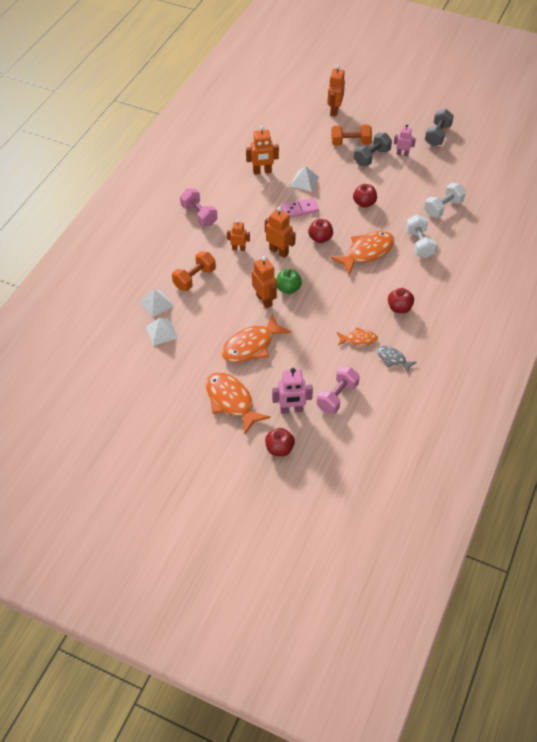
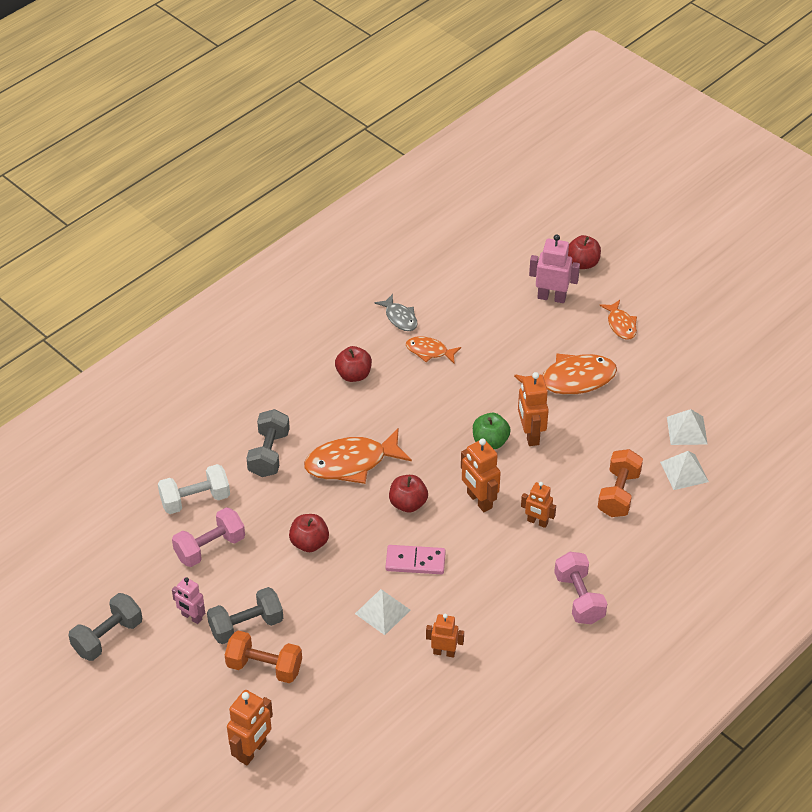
camera: 160 degrees left, 5 degrees down
(194, 278) = (618, 494): orange dumbbell -> orange dumbbell turned 45 degrees counterclockwise
(231, 401) = (621, 324): orange fish -> orange fish, size x0.55
(262, 171) = (444, 652): orange robot -> orange robot, size x0.66
(337, 396) = (490, 296): pink dumbbell -> pink dumbbell (210, 547)
(419, 244) = (269, 454): white dumbbell -> grey dumbbell

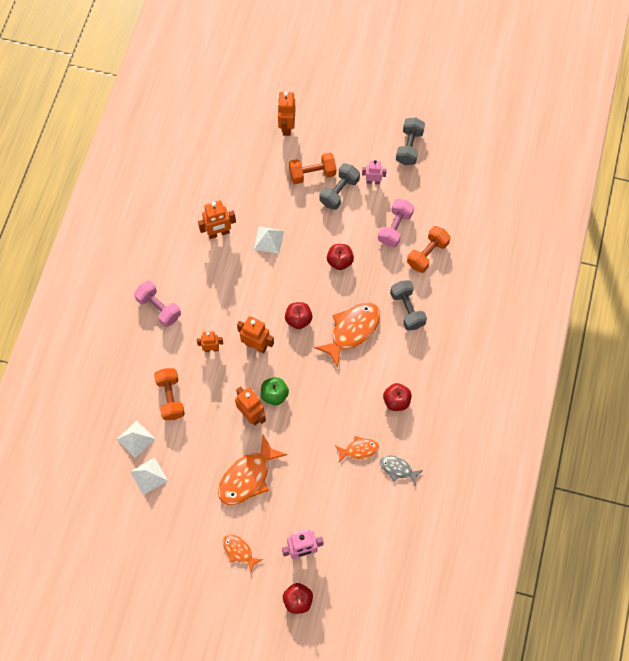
camera: 150 degrees right, 20 degrees up
(195, 500) = (427, 254): white dumbbell -> orange dumbbell
(415, 561) = (269, 282): pink domino -> none
(444, 652) = (219, 233): orange robot -> orange robot, size x1.52

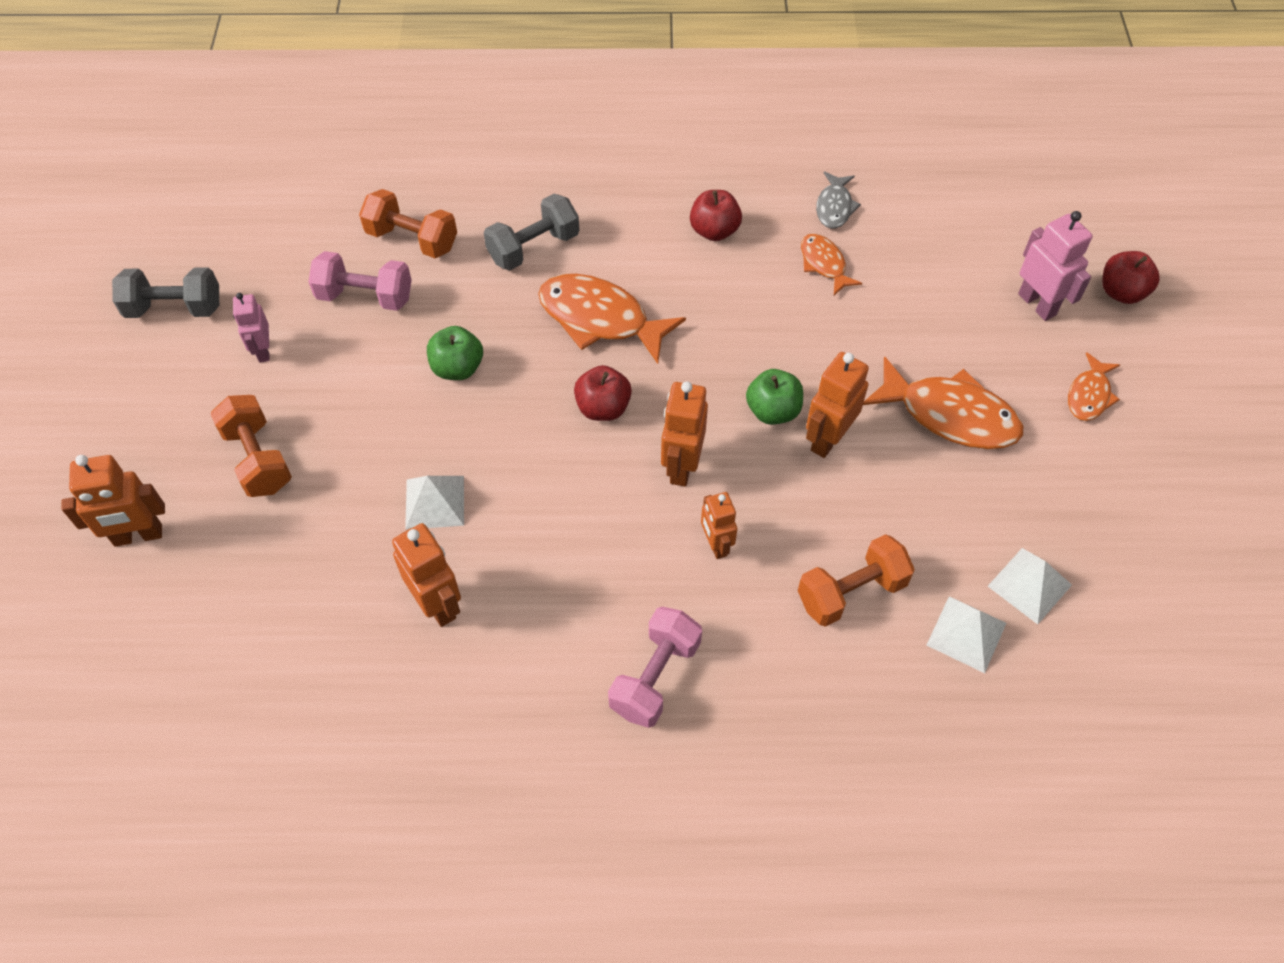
camera: 105 degrees left, 10 degrees down
(339, 192) = (296, 402): grey dumbbell -> none
(340, 261) = (457, 368): red apple -> green apple

